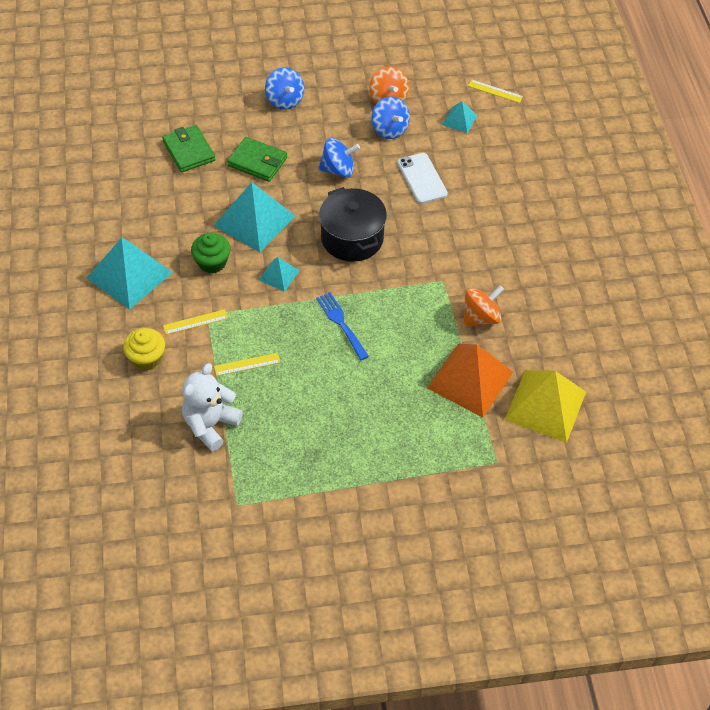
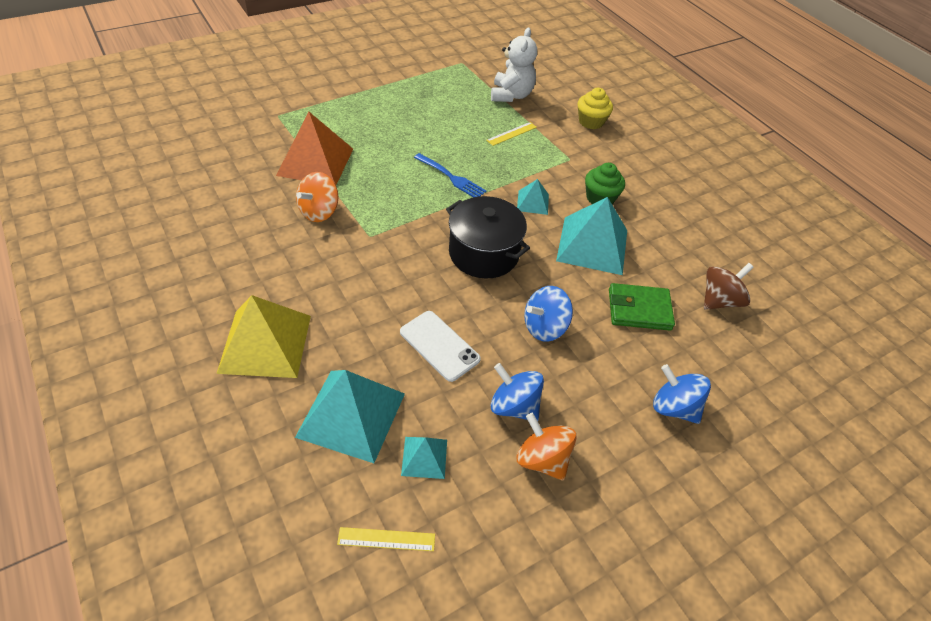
camera: 155 degrees right, 5 degrees down
(129, 275) = (659, 172): turquoise pyramid -> turquoise pyramid (351, 415)
(189, 151) = (719, 300): green wallet -> brown spinning top
(195, 322) = (575, 152): yellow ruler -> none
(545, 405) = (240, 157): yellow pyramid -> yellow pyramid (265, 343)

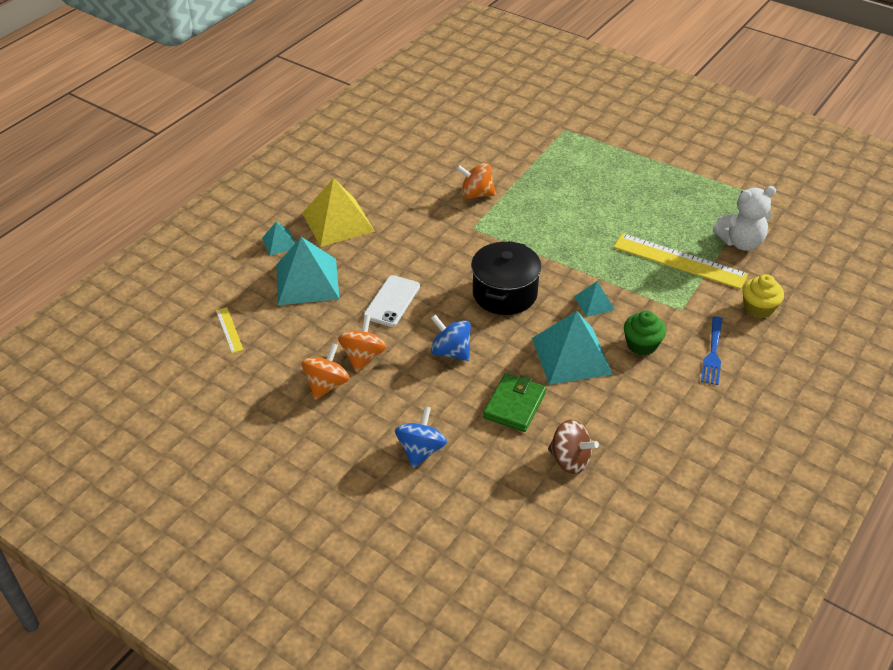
camera: 70 degrees right, 5 degrees down
(315, 162) = (529, 170): orange pyramid -> none
(424, 457) = (295, 326): turquoise pyramid -> turquoise pyramid (279, 243)
(451, 177) = (580, 245): blue fork -> blue fork (712, 353)
(511, 134) = (679, 261): yellow ruler -> yellow ruler, size x2.18
(514, 406) = (363, 357): blue spinning top -> orange spinning top
(639, 310) = (514, 405): green wallet -> green wallet turned 45 degrees clockwise

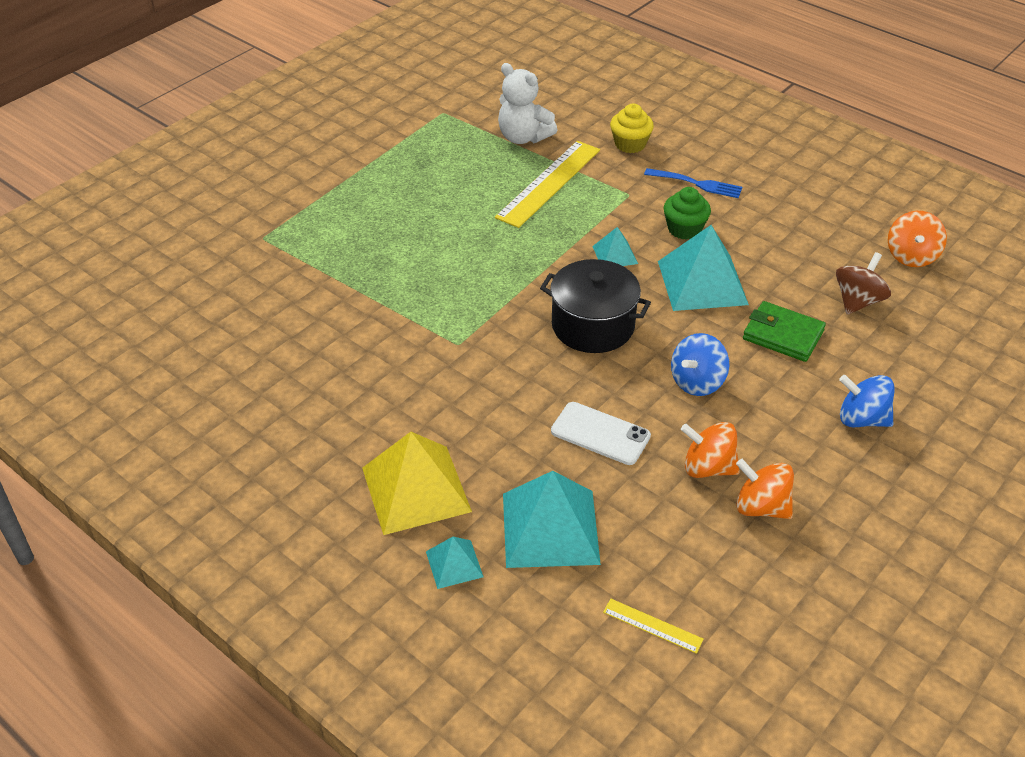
camera: 85 degrees left, 0 degrees up
(229, 330) = (652, 625): yellow ruler -> yellow ruler turned 45 degrees clockwise
(476, 194) = (385, 335): orange spinning top -> orange spinning top (911, 256)
(740, 242) = (523, 137): white teddy bear -> white teddy bear turned 135 degrees clockwise

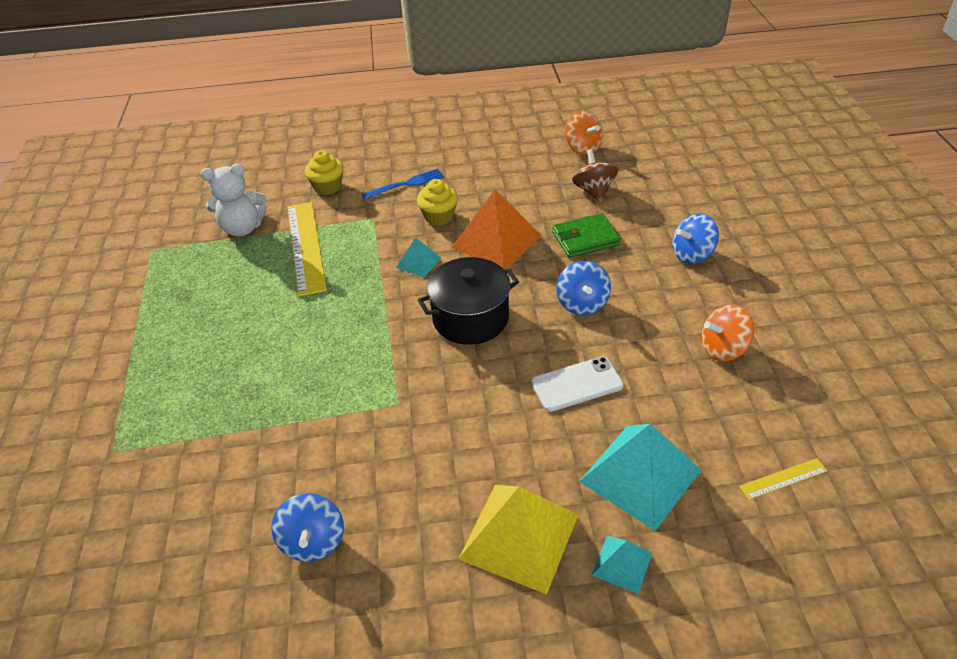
camera: 45 degrees left, 0 degrees up
(299, 383) = (313, 541): none -> blue spinning top
(684, 229) = (439, 216): green cupcake -> yellow cupcake
(702, 282) = (496, 241): turquoise pyramid -> orange pyramid
(708, 467) = (664, 350): orange spinning top -> none

